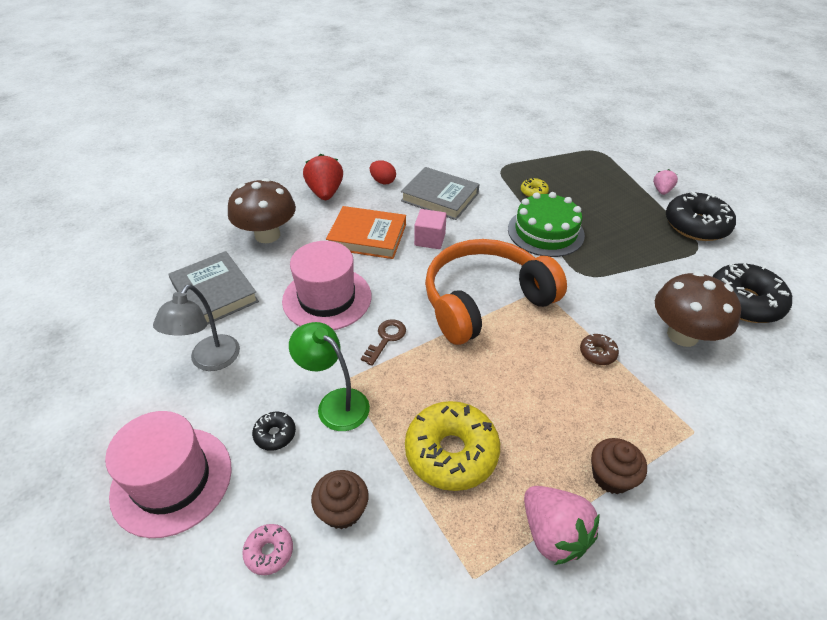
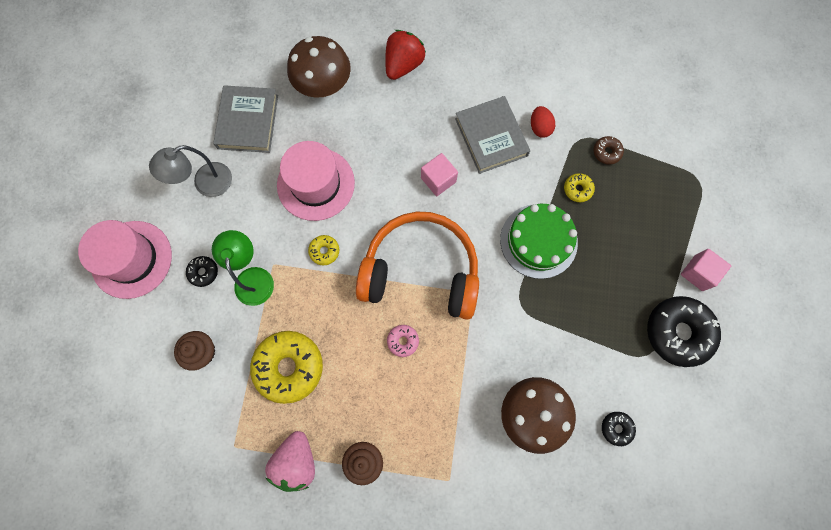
camera: 40 degrees right, 30 degrees up
(269, 552) = (149, 345): pink donut -> pink donut (403, 341)
(367, 236) = (394, 141): orange book -> none
(383, 181) = (461, 83): red egg -> red egg (540, 127)
(386, 339) = (324, 251): brown key -> yellow donut
(597, 353) = (452, 377): brown donut -> brown donut (606, 152)
(661, 191) = (698, 273): pink strawberry -> pink cube
(744, 302) = (616, 428): black donut -> black donut, size x0.46

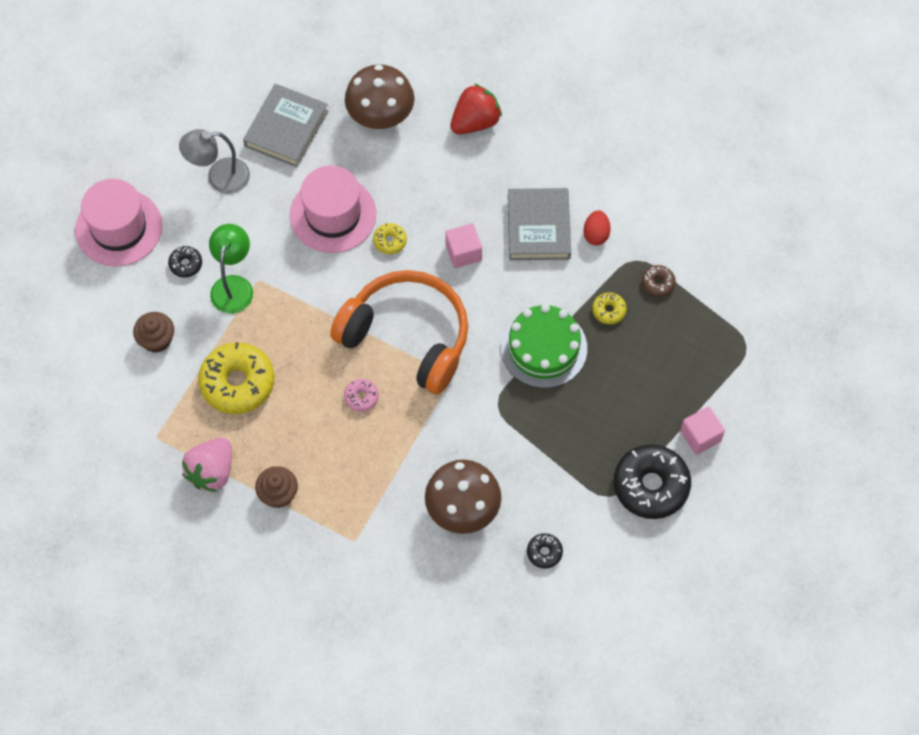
camera: 20 degrees right, 10 degrees down
(324, 251) = (316, 284): yellow donut -> yellow donut (390, 241)

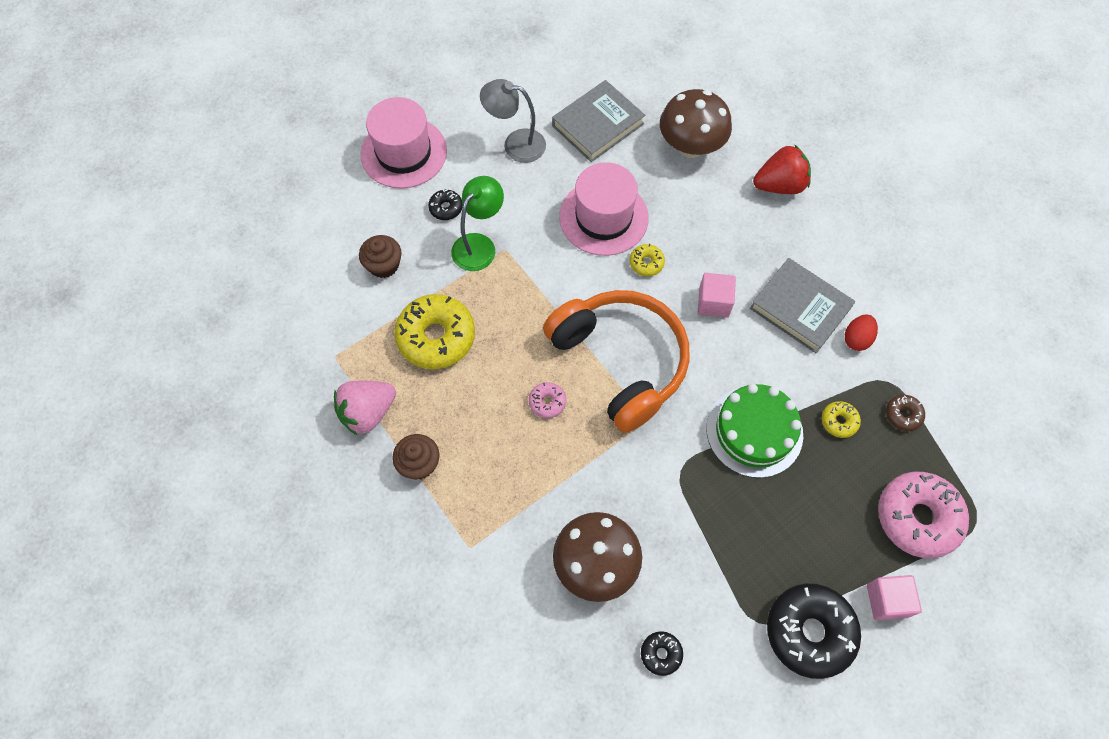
camera: 25 degrees right, 0 degrees up
(538, 227) = (800, 308): grey book -> grey book turned 75 degrees counterclockwise
(700, 362) = (917, 518): none -> pink donut

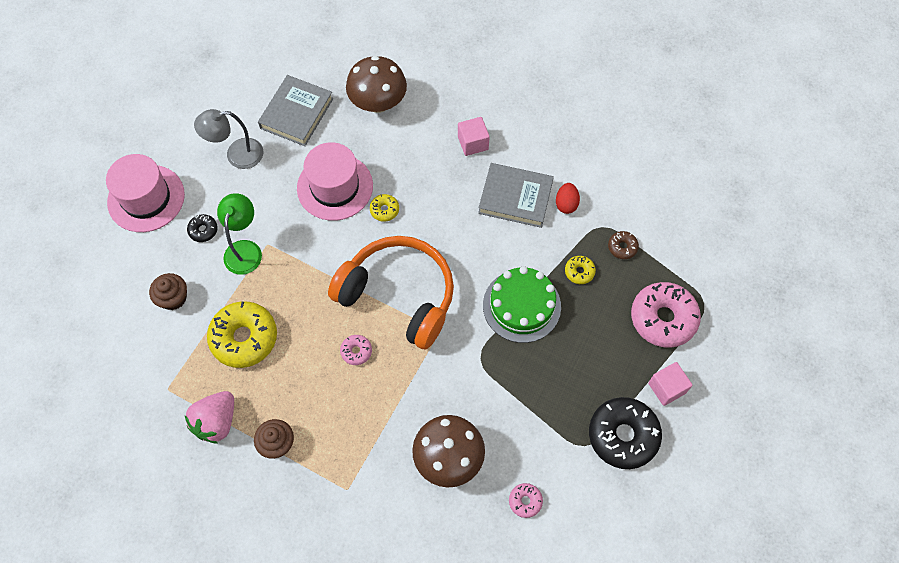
camera: 25 degrees left, 0 degrees up
(661, 654) = (525, 501): black donut -> pink donut
(713, 302) = (449, 220): pink cube -> pink cube (473, 143)
(779, 185) = (459, 107): red strawberry -> none

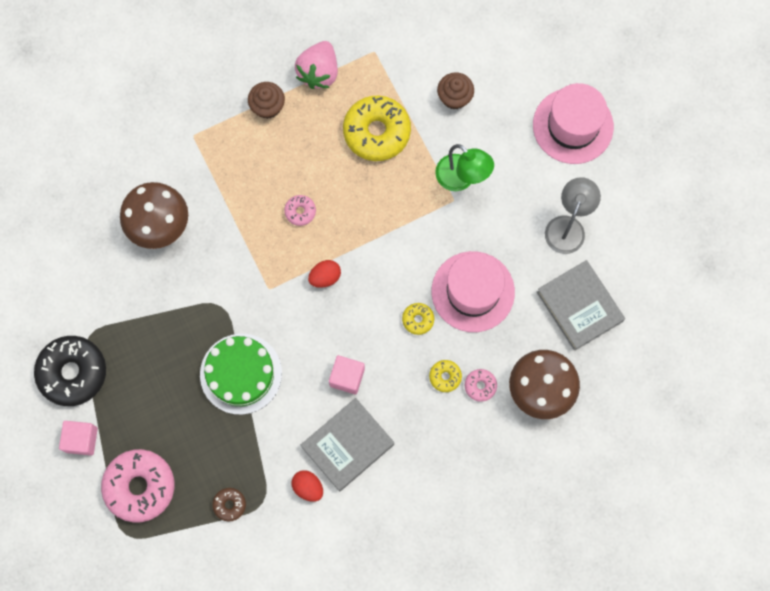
camera: 125 degrees right, 10 degrees up
(203, 230) = (505, 155): black donut -> none
(216, 422) = (319, 72): pink strawberry -> pink strawberry turned 135 degrees counterclockwise
(398, 296) = (325, 277): orange headphones -> red egg
(473, 143) = (433, 448): pink cube -> pink cube (347, 377)
(525, 501) = (83, 259): pink donut -> pink donut (480, 386)
(579, 272) = (235, 447): yellow donut -> yellow donut (445, 377)

